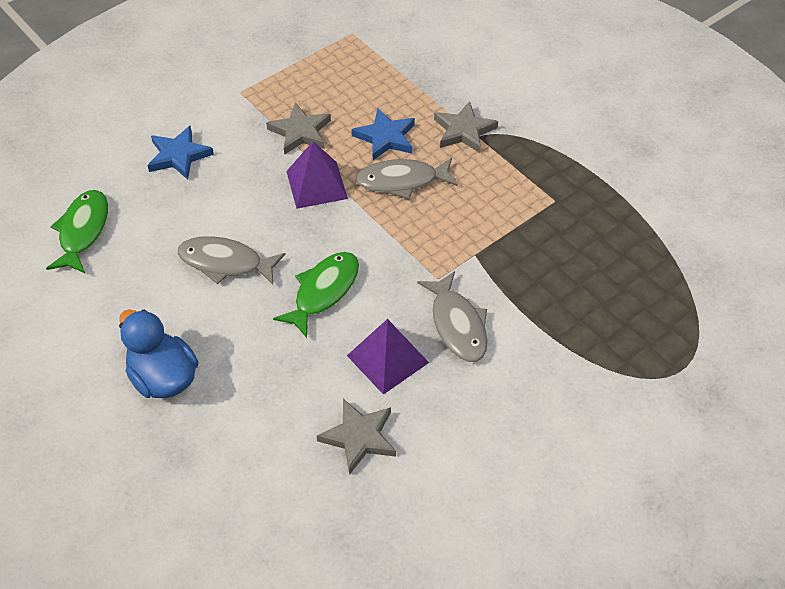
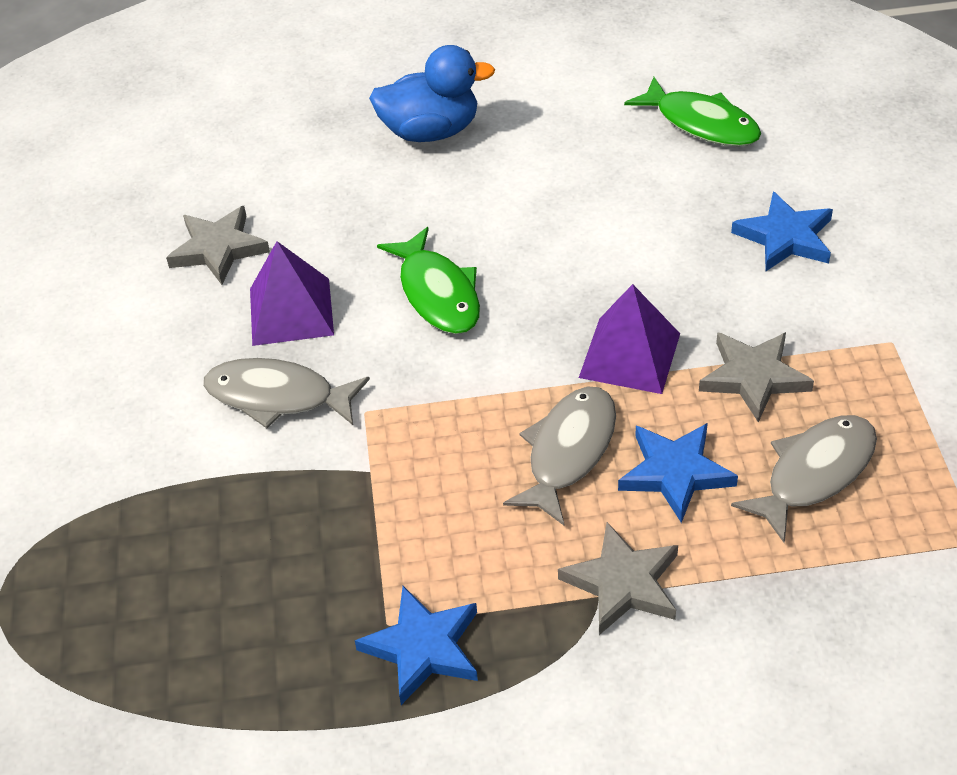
camera: 125 degrees right, 5 degrees down
(225, 262) = (555, 224): grey fish -> grey fish (814, 474)
(555, 182) = (423, 648): none -> blue star

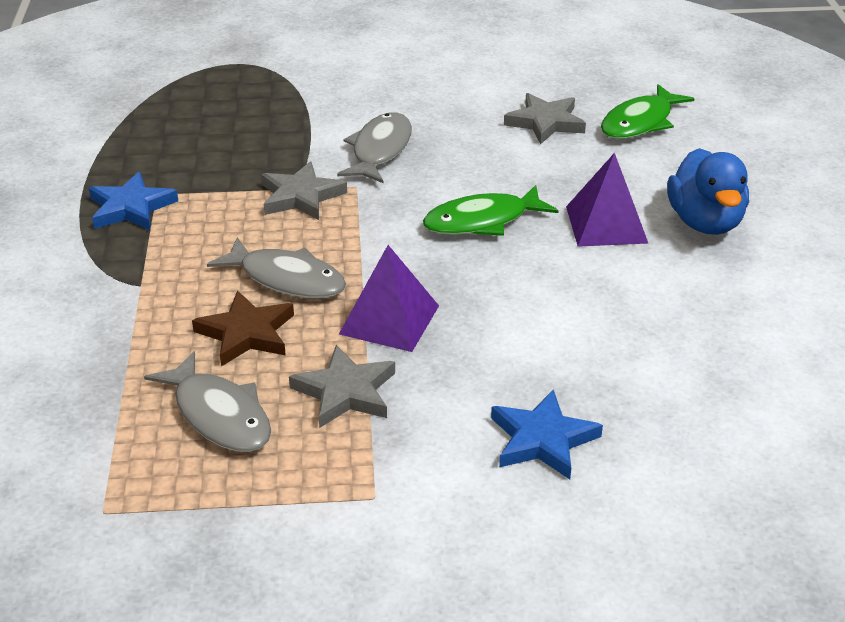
camera: 90 degrees right, 10 degrees down
(291, 311) = (470, 154): purple pyramid -> purple pyramid (606, 224)
(623, 583) = (147, 297): grey star -> grey star (301, 196)
(675, 473) = (246, 333): blue star -> brown star
(701, 123) = (737, 398): green fish -> green fish (640, 122)

